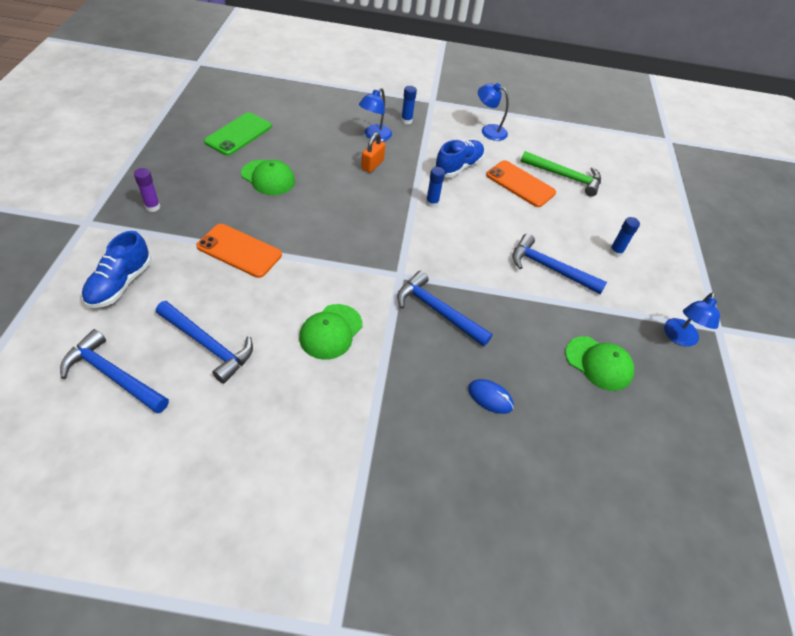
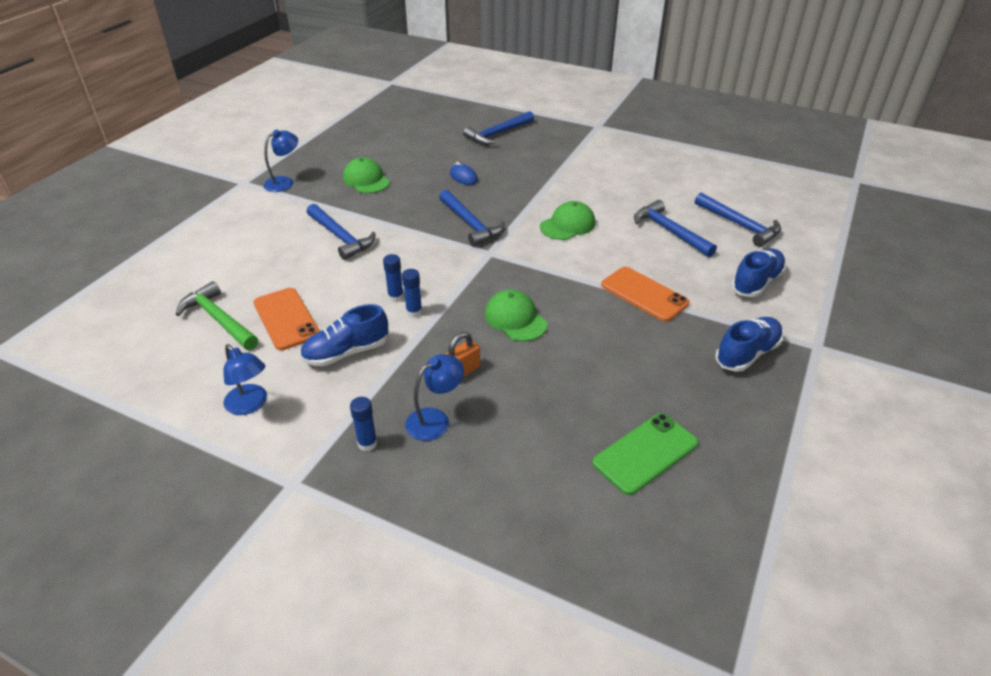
camera: 155 degrees left, 10 degrees down
(152, 207) = (747, 354): purple glue stick -> blue shoe
(268, 177) = (606, 372): green cap -> green cap (515, 319)
(500, 537) = (497, 134): none -> blue hammer
(615, 252) = (259, 240): blue glue stick -> blue glue stick (396, 297)

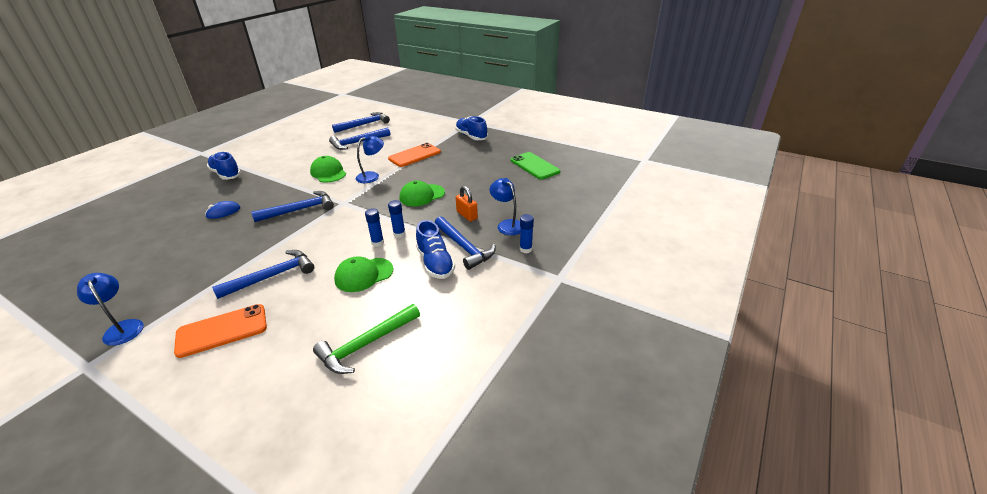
camera: 85 degrees left, 5 degrees down
(250, 405) = (484, 307): blue lamp -> blue lamp (372, 176)
(286, 319) = (382, 299): orange phone -> orange phone (222, 330)
(366, 180) = (176, 266): green cap -> green cap (364, 275)
(497, 134) = (164, 194): blue hammer -> blue hammer (464, 247)
(756, 282) = (417, 127): blue shoe -> blue shoe (226, 174)

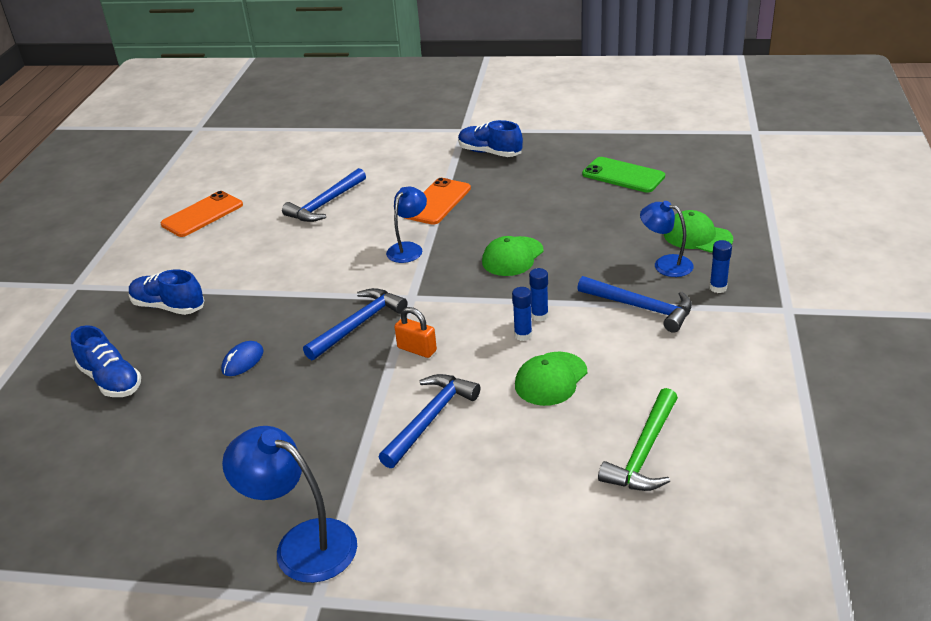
camera: 20 degrees left, 0 degrees up
(122, 327) = (302, 544): blue lamp -> blue lamp, size x1.56
(222, 330) = (446, 500): orange phone -> orange phone (202, 215)
(328, 172) = (335, 261): green cap -> green cap (697, 236)
(364, 124) = (301, 172): blue hammer -> none
(435, 263) = (625, 337): blue shoe -> blue shoe (111, 380)
(467, 215) = (602, 266): orange padlock -> orange padlock (417, 349)

